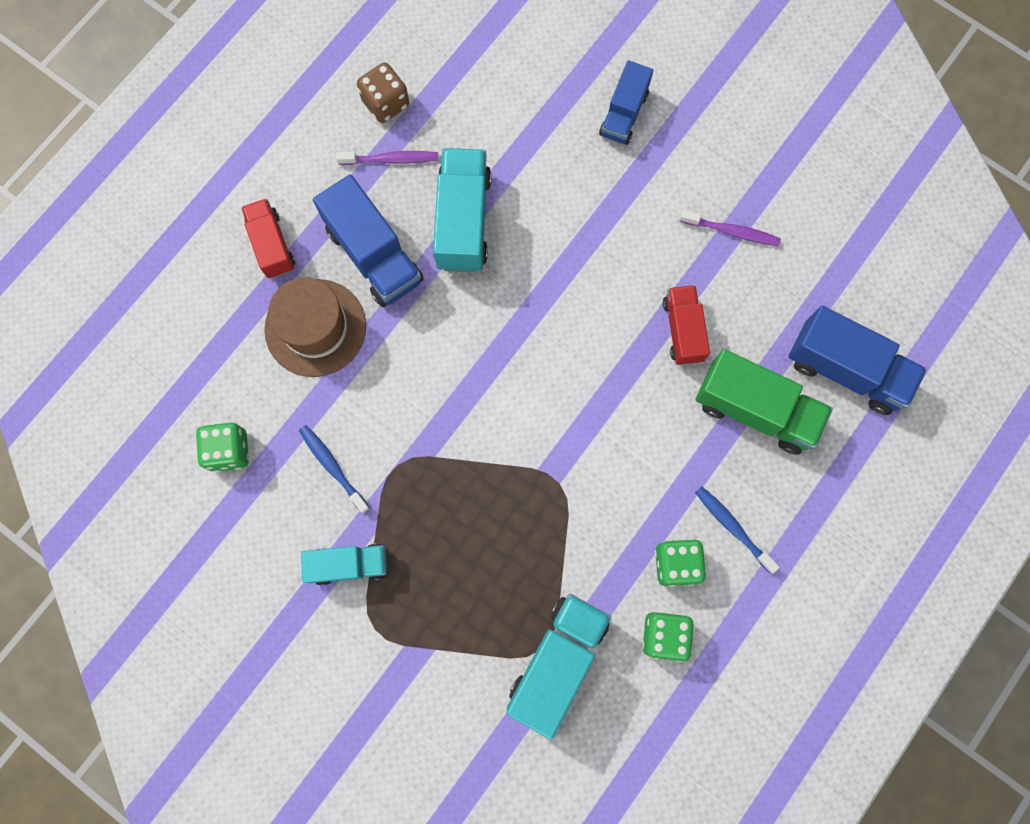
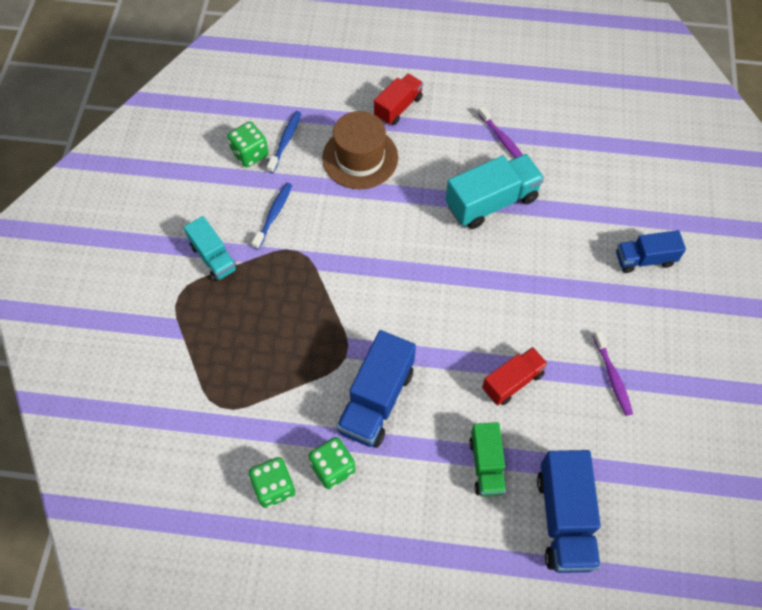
camera: 60 degrees right, 15 degrees down
(374, 255) = (431, 164): blue truck -> blue truck (376, 400)
(386, 103) = (539, 117): brown dice -> none
(557, 661) = (216, 422): turquoise truck -> none
(733, 527) = (384, 496): blue toothbrush -> blue toothbrush (285, 141)
(755, 409) = (486, 465): green truck -> green truck, size x0.63

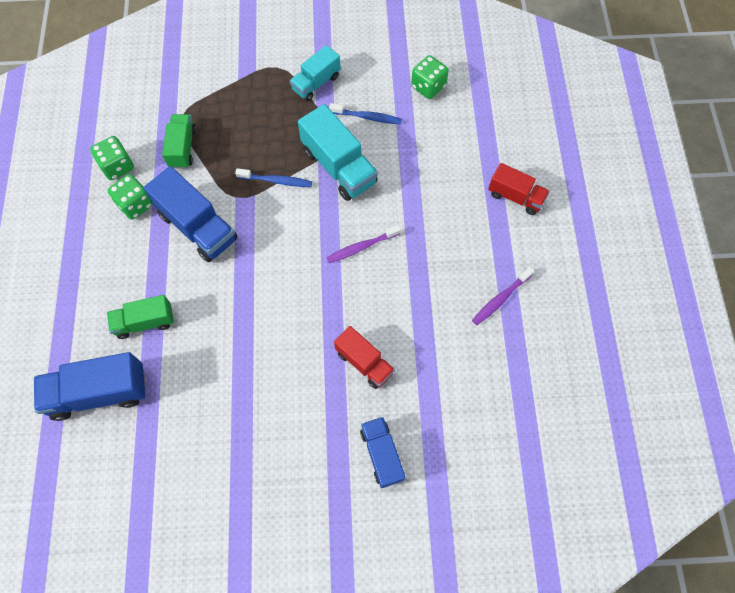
camera: 80 degrees right, 5 degrees up
(266, 409) = (183, 148): none -> green truck
(285, 141) = (449, 111): blue toothbrush -> blue toothbrush (276, 181)
(360, 158) = (446, 174): brown hat -> none
(376, 400) = (197, 227): blue truck -> blue truck turned 150 degrees counterclockwise
(491, 202) = (421, 296): turquoise truck -> turquoise truck (339, 167)
(512, 381) = (227, 336): red truck -> red truck (364, 362)
(612, 377) = (241, 428): purple toothbrush -> purple toothbrush (362, 247)

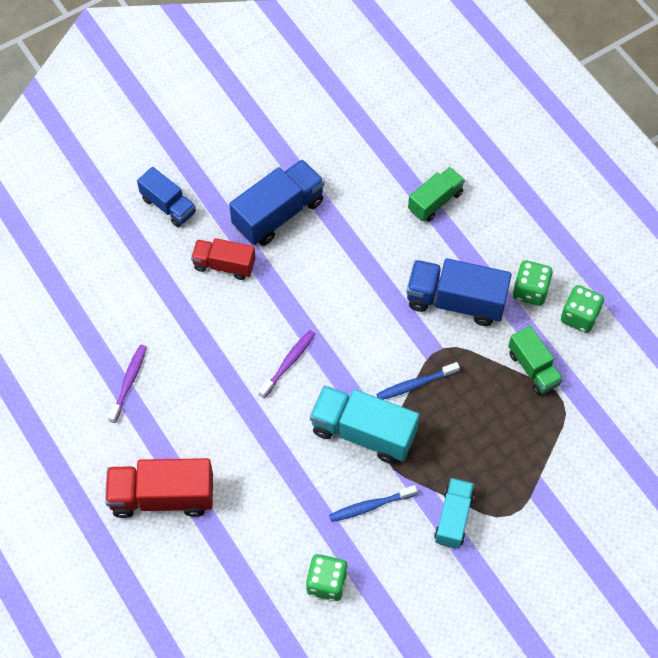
camera: 150 degrees right, 5 degrees down
(99, 392) = (427, 135): blue truck -> blue truck (278, 214)
(515, 197) = (162, 496): red truck -> red truck, size x1.59

